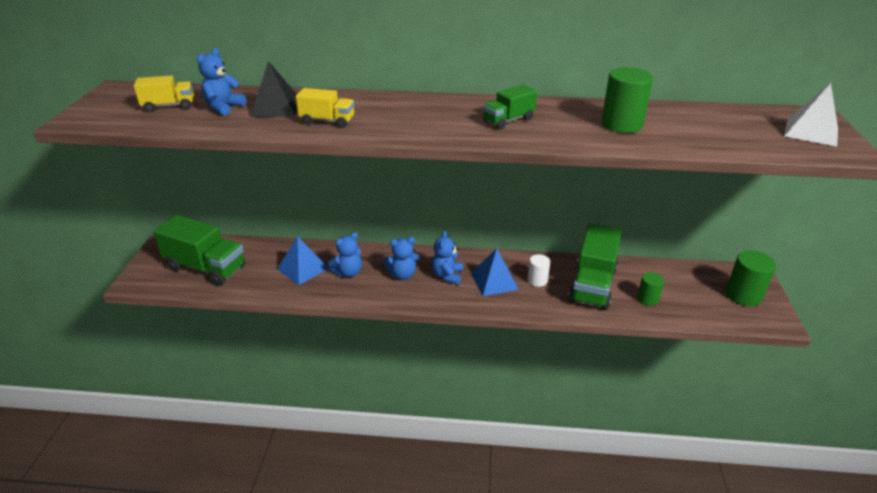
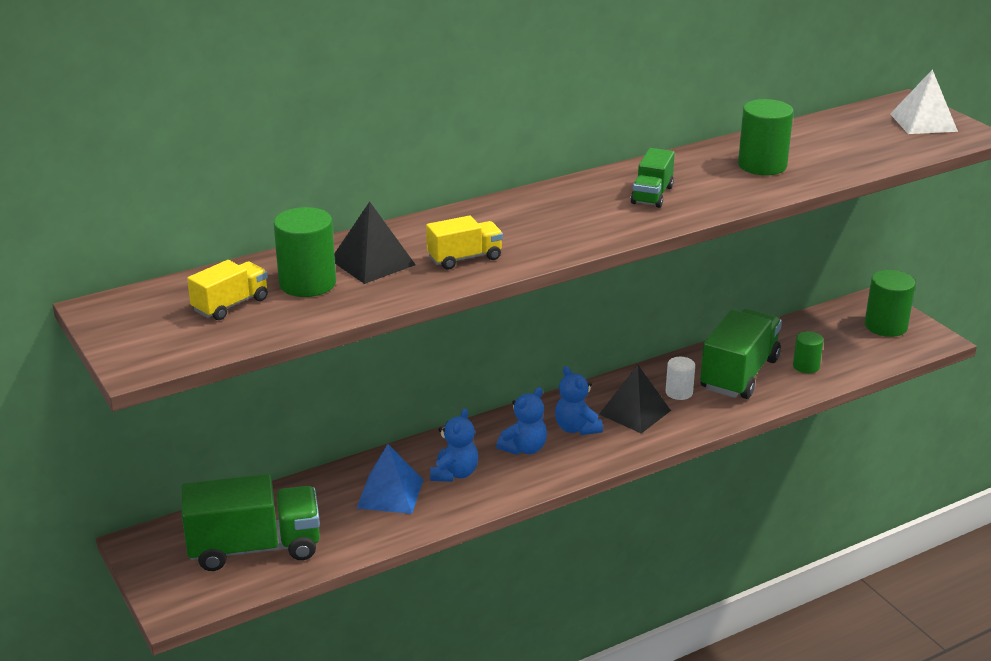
camera: 35 degrees left, 5 degrees down
(223, 107) = (307, 283): blue teddy bear -> green cylinder
(494, 281) = (634, 412): blue pyramid -> black pyramid
(592, 285) = (739, 374): green truck -> green truck turned 135 degrees counterclockwise

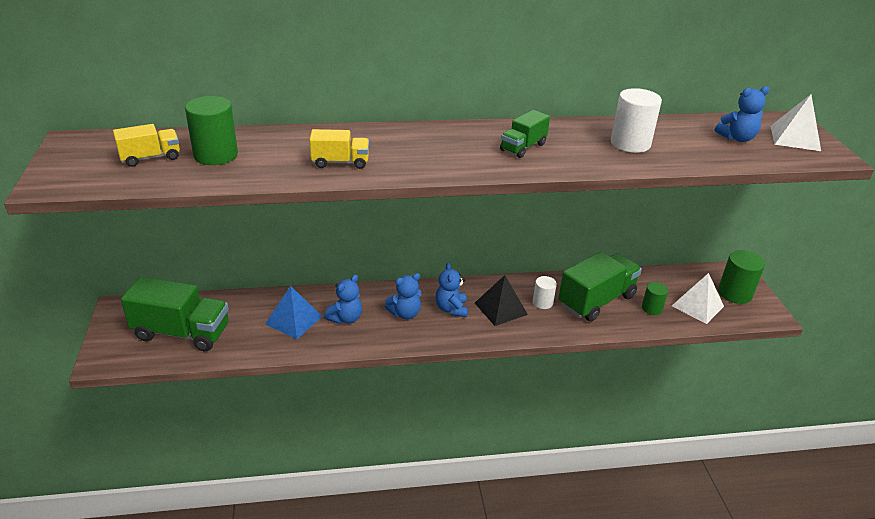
camera: 20 degrees right, 5 degrees up
(372, 262) = (274, 150): black pyramid -> none
(762, 165) = (630, 143): green cylinder -> white cylinder
(854, 350) = (697, 306): none -> white pyramid
(866, 135) = (737, 138): none -> blue teddy bear

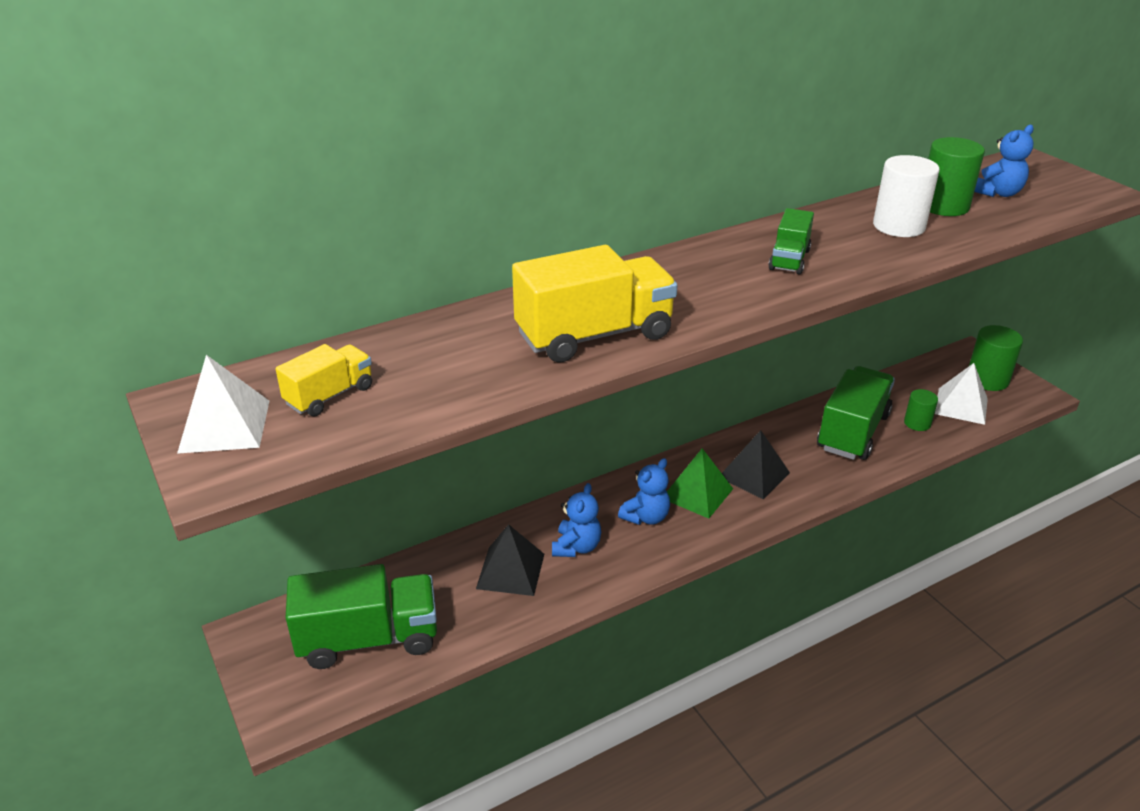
camera: 20 degrees left, 0 degrees up
(215, 155) = (418, 367): green cylinder -> green cylinder (943, 206)
(294, 320) = (510, 571): blue pyramid -> black pyramid
(340, 162) = (594, 335): yellow truck -> yellow truck, size x1.88
(451, 309) = (697, 493): blue teddy bear -> green pyramid
(542, 302) = (795, 452): white cylinder -> none
(795, 138) = (1052, 179): white pyramid -> white pyramid (224, 426)

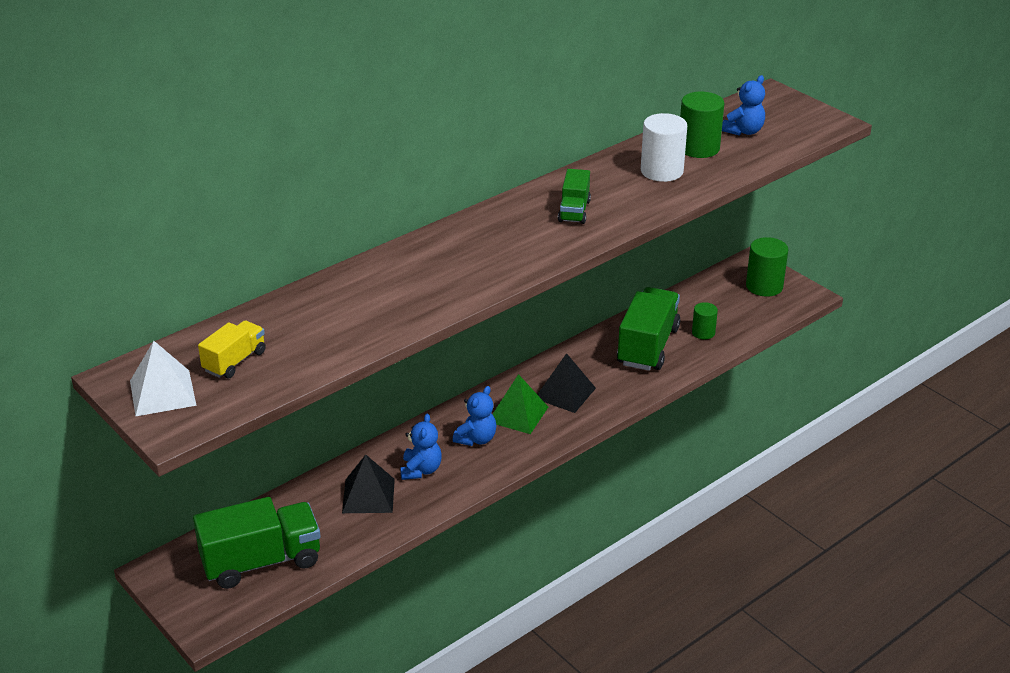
camera: 10 degrees left, 0 degrees up
(594, 335) = (428, 292): yellow truck -> none
(961, 406) = (741, 313): white pyramid -> none

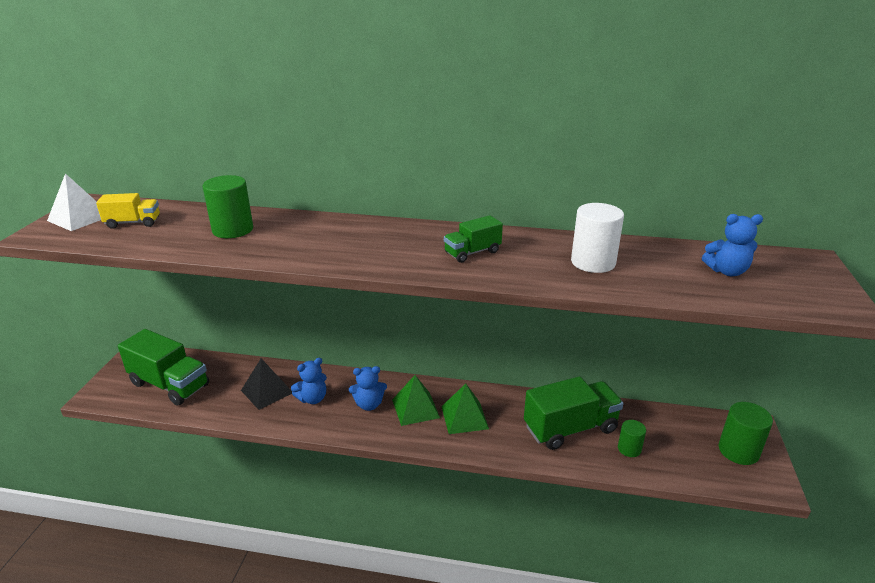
camera: 50 degrees right, 5 degrees down
(565, 393) = (464, 417): black pyramid -> green pyramid
(698, 148) = (658, 263): green cylinder -> green cylinder (233, 230)

